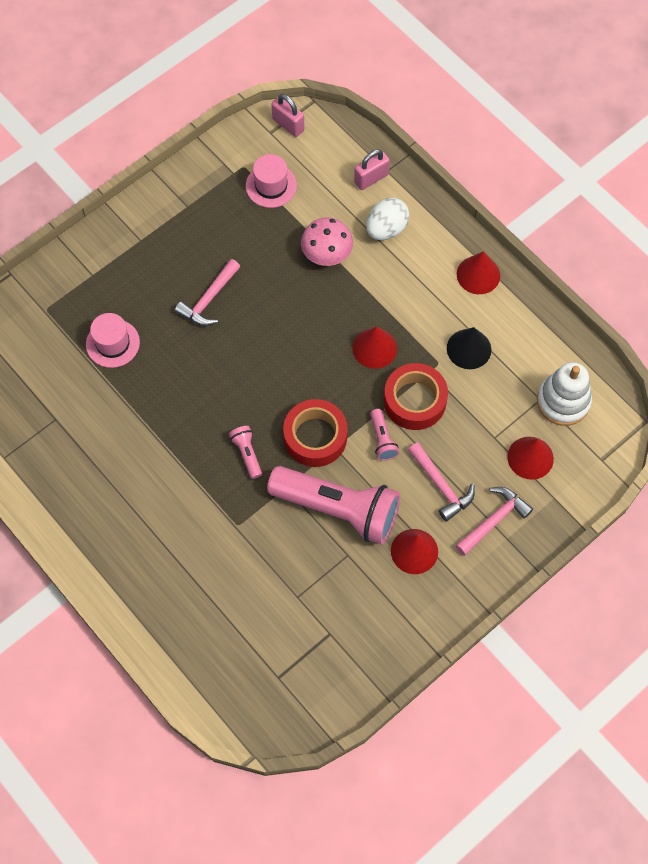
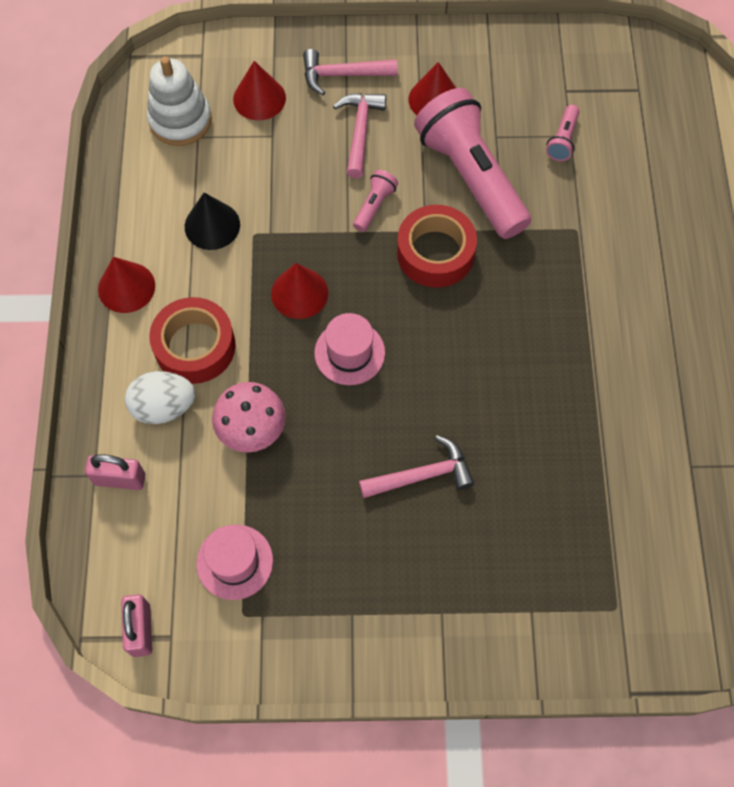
camera: 140 degrees left, 0 degrees up
(112, 343) = (568, 506): pink hat -> pink hat (349, 353)
(247, 454) = (515, 285): pink flashlight -> pink flashlight (562, 140)
(414, 401) = (311, 217): red tape -> red tape (195, 346)

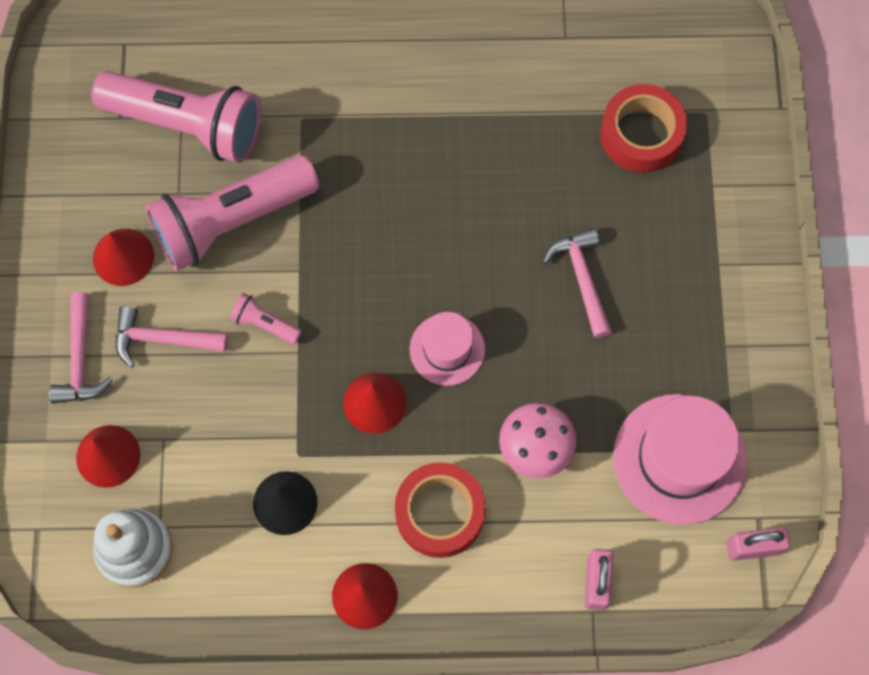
camera: 90 degrees left, 5 degrees up
(164, 407) = (512, 542): white egg -> none
(234, 562) = (679, 459): pink hat -> pink hat, size x1.73
(435, 253) = (327, 260): red tape -> red tape (641, 135)
(562, 140) = (187, 125): pink flashlight -> pink flashlight, size x2.43

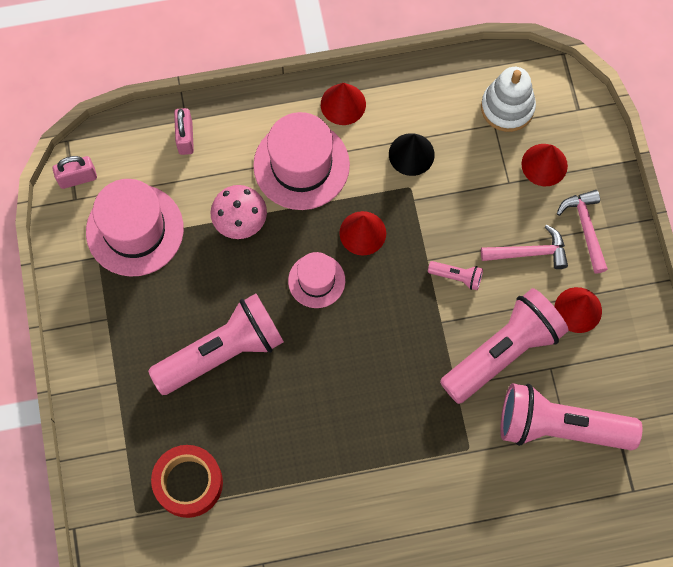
camera: 170 degrees right, 0 degrees up
(440, 513) = (301, 165): red tape -> pink hat
(582, 279) = (222, 352): pink hammer -> pink flashlight

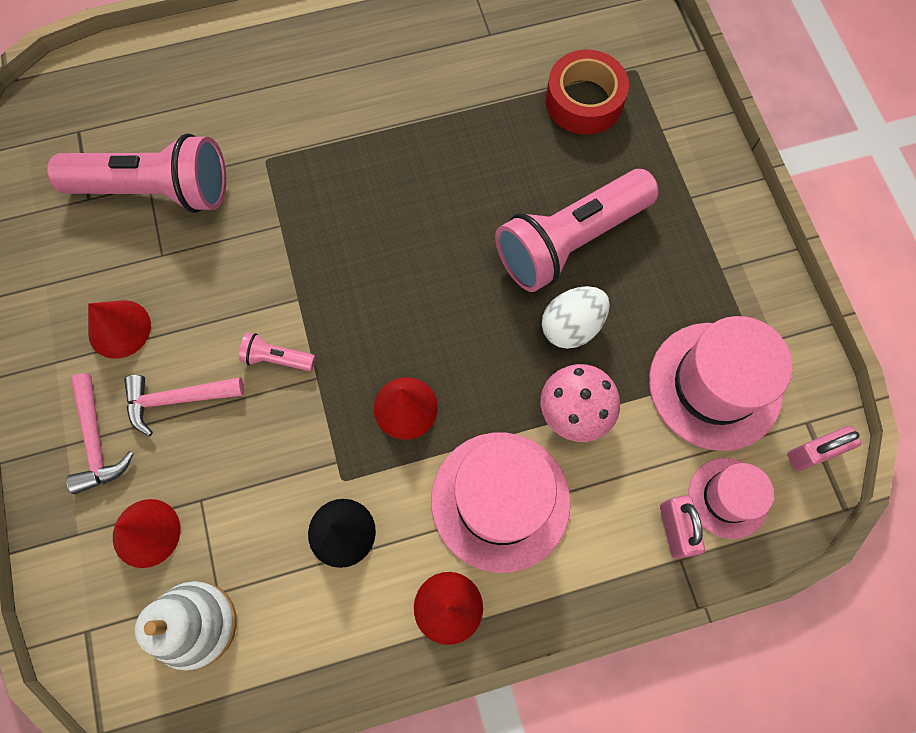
camera: 175 degrees right, 0 degrees up
(232, 283) = (571, 326): none -> white egg
(316, 280) = (462, 338): pink hat -> pink hat (728, 497)
(503, 352) = (220, 268): pink flashlight -> none

